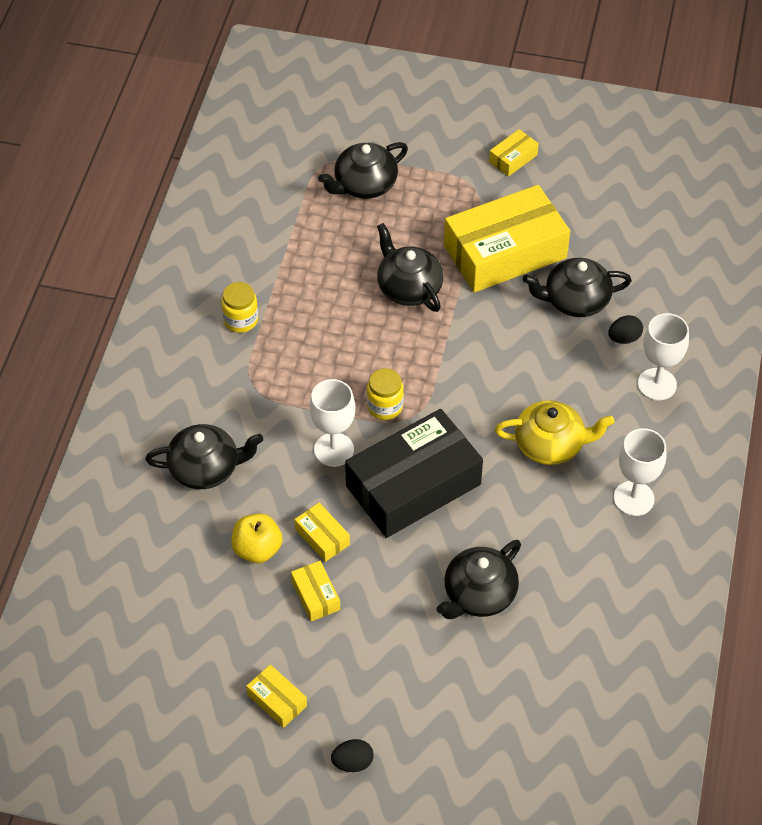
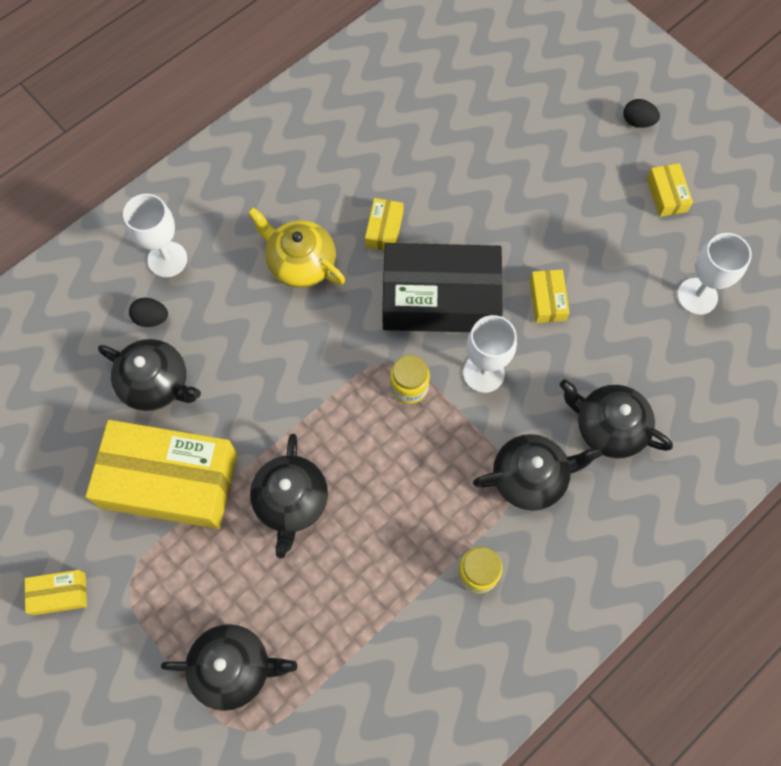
camera: 145 degrees left, 15 degrees up
(257, 549) = (608, 322): yellow apple -> none
(315, 595) = (585, 255): yellow box -> yellow box (384, 229)
(478, 594) = (457, 181): black teapot -> black teapot (530, 477)
(633, 498) = (277, 180): white goblet -> white goblet (697, 296)

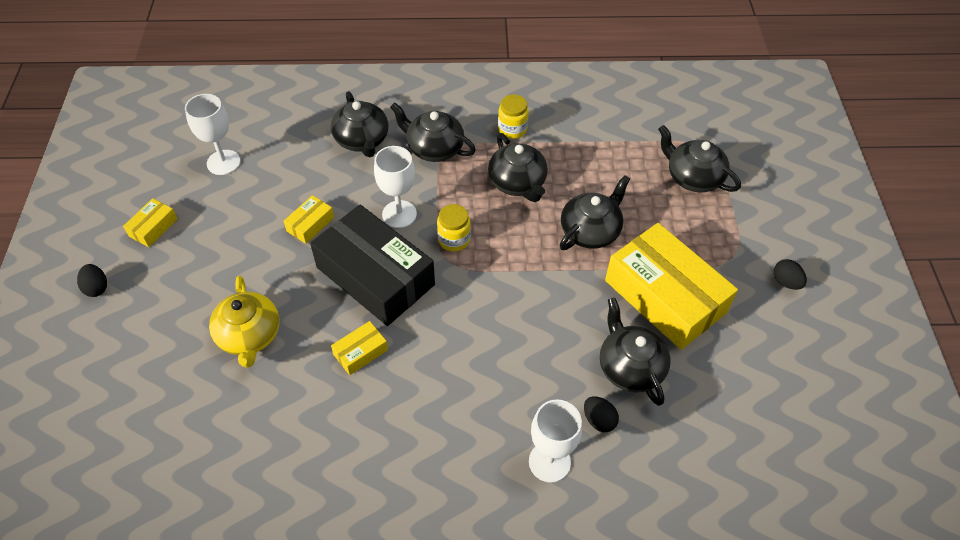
camera: 140 degrees left, 15 degrees down
(59, 593) = (785, 282): yellow box -> black egg
(300, 262) = (446, 375): yellow teapot -> yellow teapot (249, 336)
(409, 502) = (517, 183): none -> black teapot

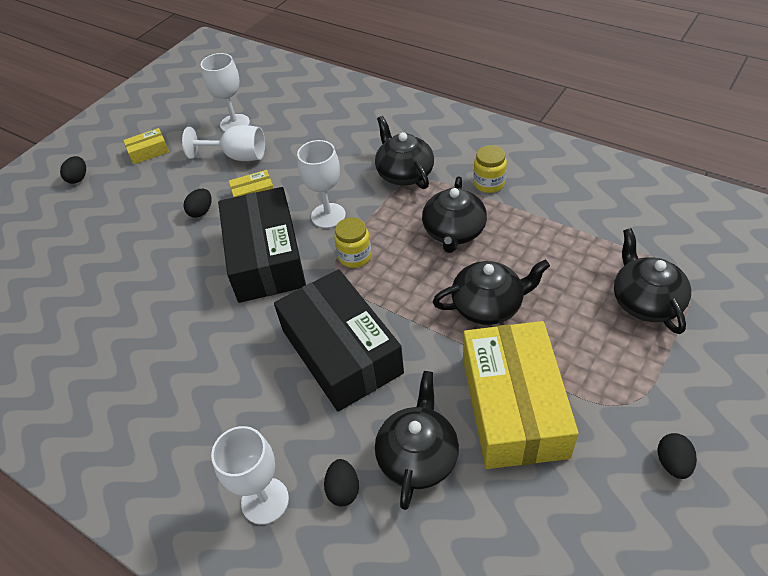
camera: 40 degrees right, 5 degrees down
(249, 336) = (137, 259): yellow teapot -> none
(258, 194) = (237, 156): none -> white goblet
(272, 262) = (201, 211): none -> black egg
(360, 352) = (200, 313): yellow box -> none
(362, 140) = (350, 145): black teapot -> none
(510, 321) = (341, 351): none -> black box

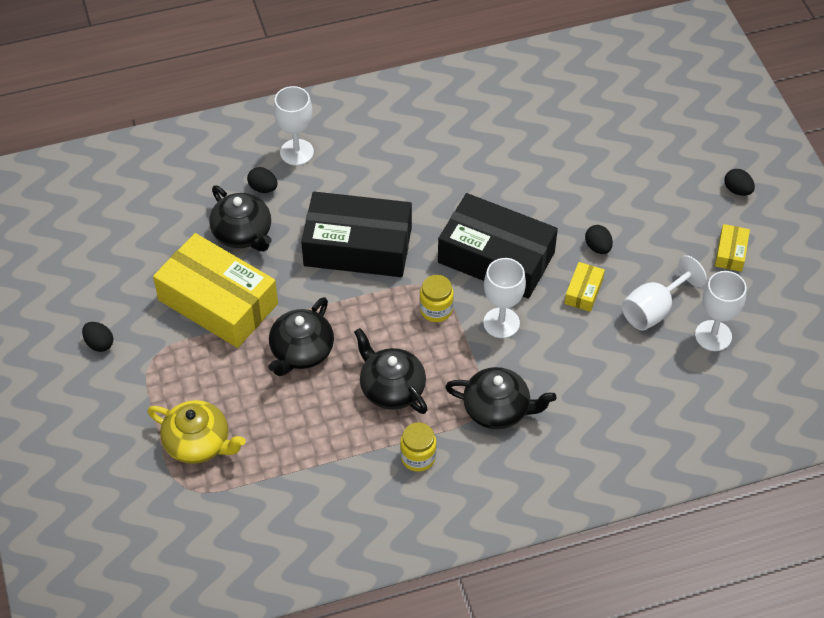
camera: 125 degrees right, 5 degrees up
(645, 301) = (198, 443): black teapot -> yellow teapot

